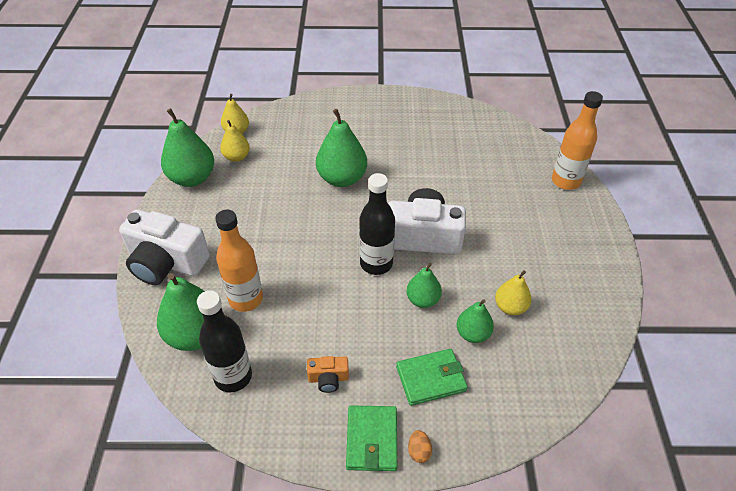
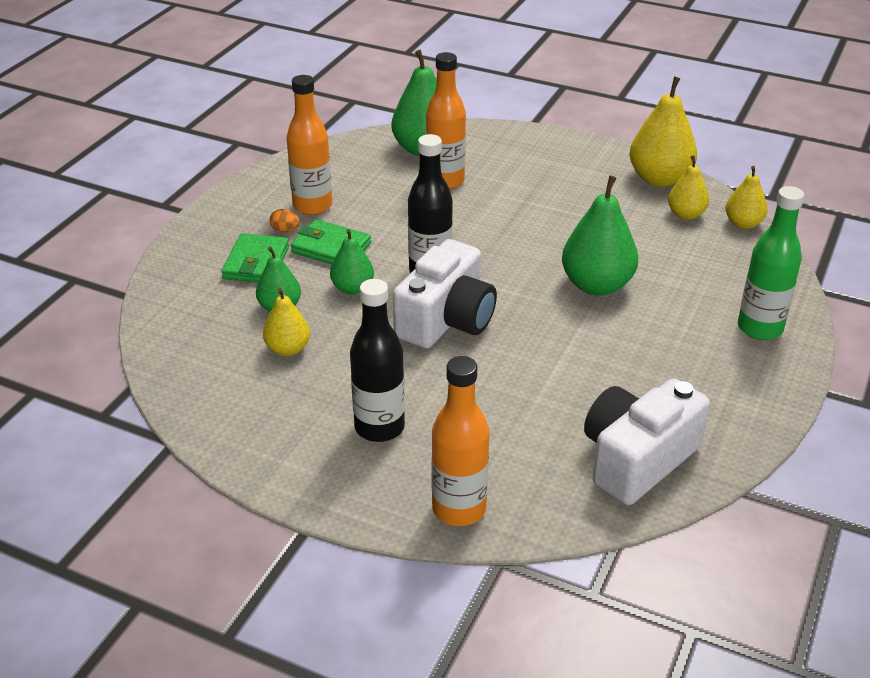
camera: 115 degrees right, 10 degrees down
(166, 262) = (529, 146): white camera -> white camera (637, 459)
(192, 178) = (659, 179): green pear -> yellow pear
(233, 376) = (360, 160): black bottle -> black bottle (379, 427)
(328, 378) = (312, 206): orange camera -> orange bottle
(344, 110) = (760, 328): none -> green bottle
(371, 440) = (232, 213): green wallet -> green wallet (331, 248)
(419, 451) = (196, 234): orange egg -> orange egg (285, 230)

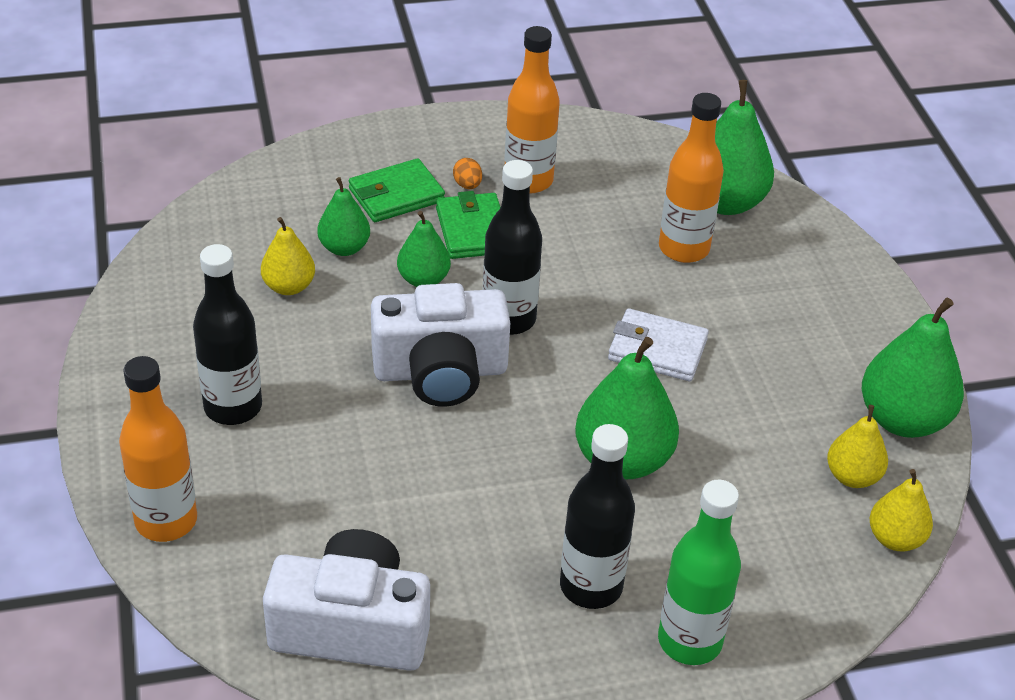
camera: 50 degrees right, 5 degrees up
(519, 230) = (657, 349): none -> white wallet
(659, 179) = (903, 419): yellow pear -> green pear
(687, 344) = (591, 586): none -> black bottle

